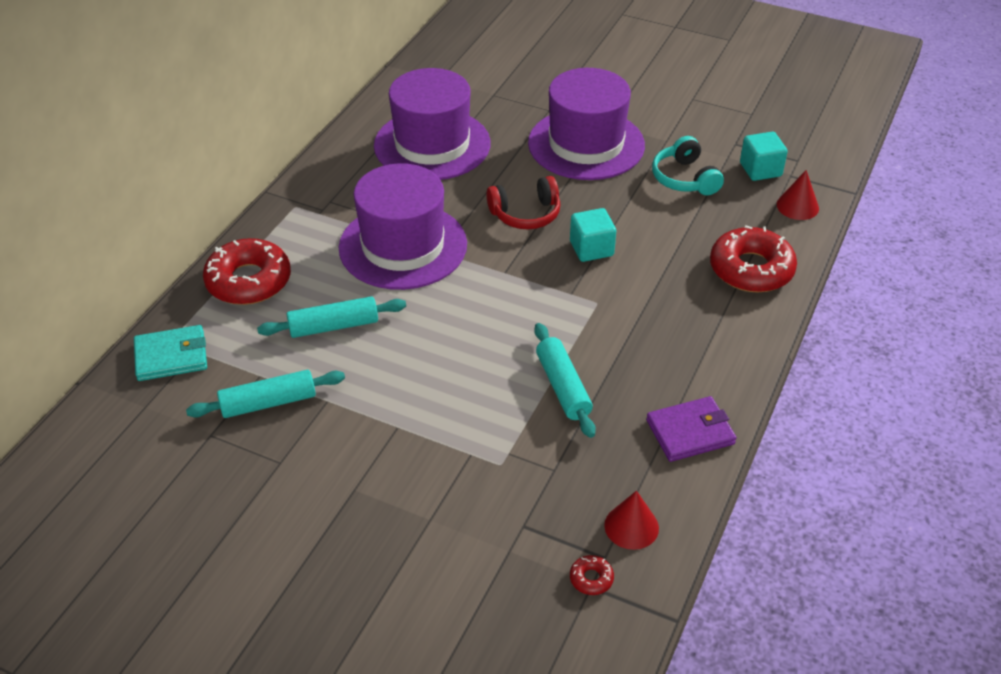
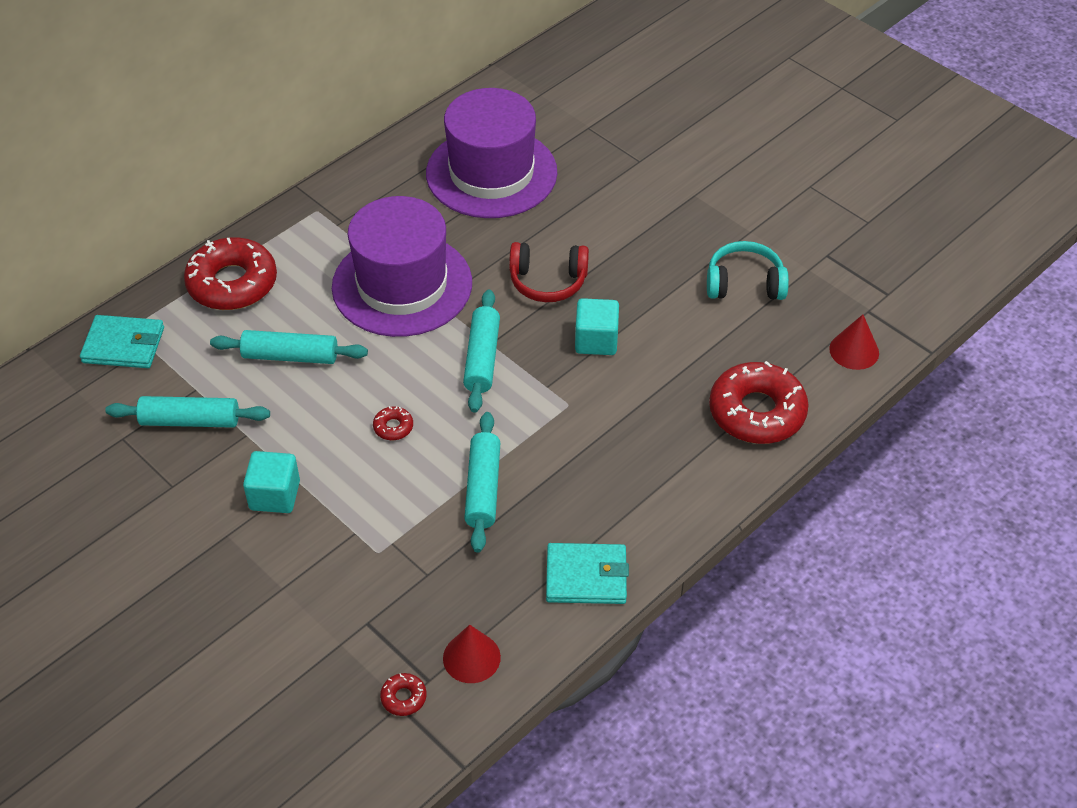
camera: 20 degrees right, 5 degrees up
(457, 359) = (393, 427): none -> red donut
(504, 285) = (482, 358): none -> turquoise rolling pin
(586, 144) = (657, 214): purple hat -> none
(684, 178) = (744, 283): turquoise headphones -> turquoise headphones turned 90 degrees clockwise
(690, 432) = (586, 576): purple wallet -> turquoise wallet
(760, 170) = (837, 295): turquoise cube -> turquoise cube (275, 495)

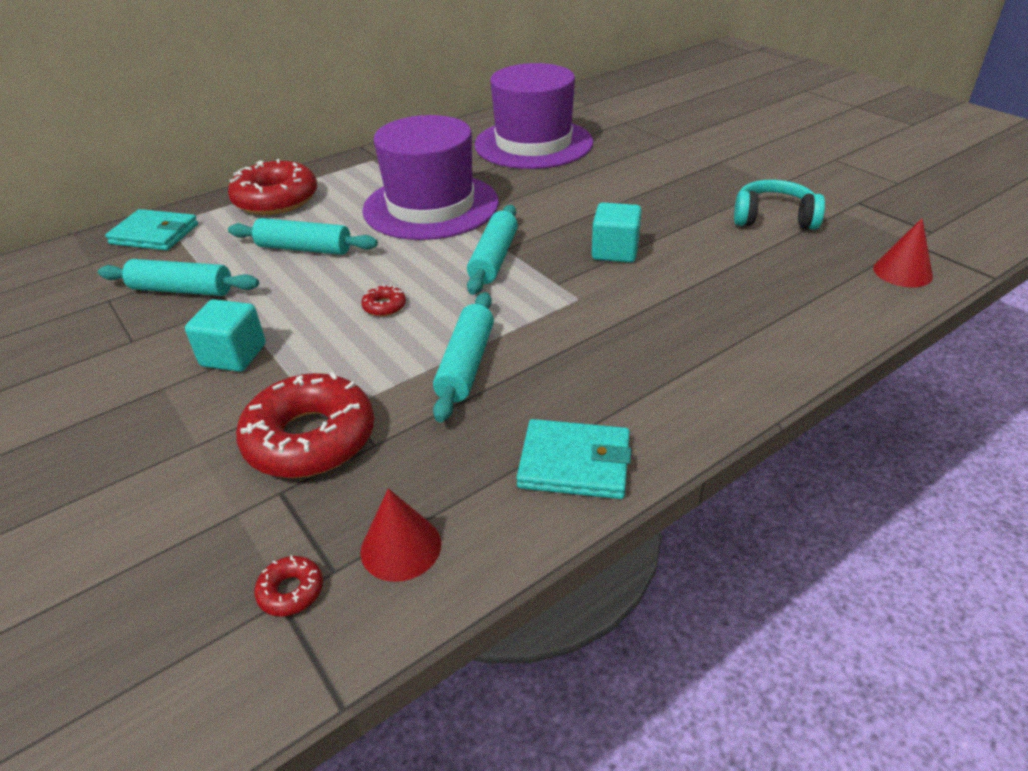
camera: 10 degrees right, 10 degrees down
(548, 281) = (572, 209): red headphones -> none
(757, 412) = (794, 316): red donut -> red donut (310, 438)

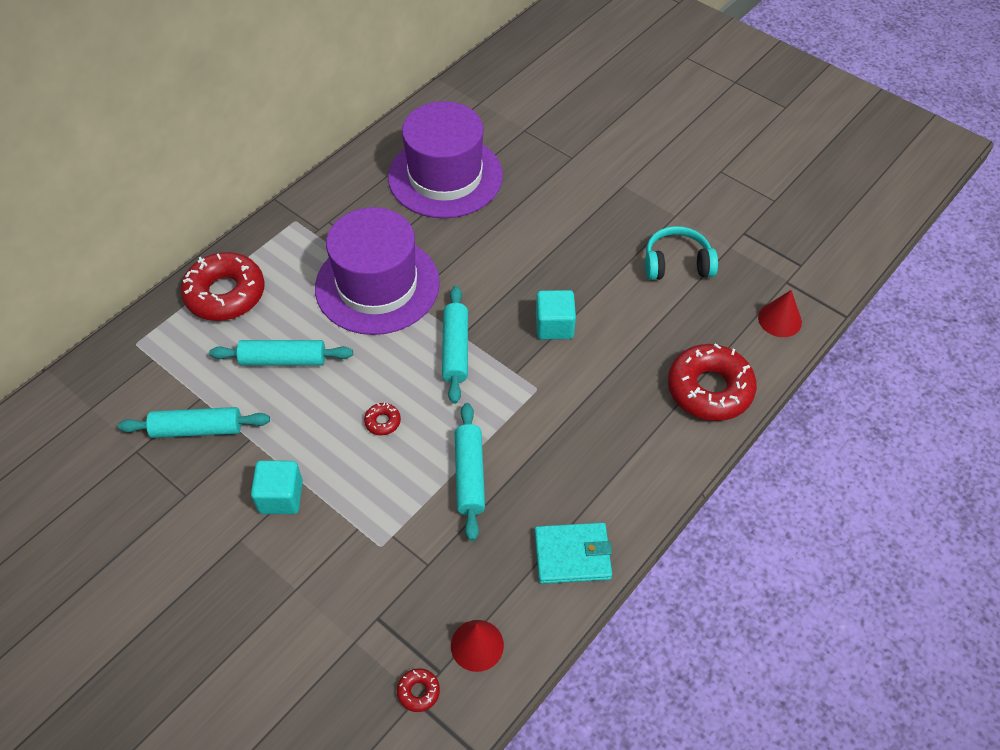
camera: 15 degrees left, 15 degrees up
(154, 234) = (131, 360): turquoise wallet -> none
(310, 438) = (379, 568): red donut -> red donut (709, 389)

